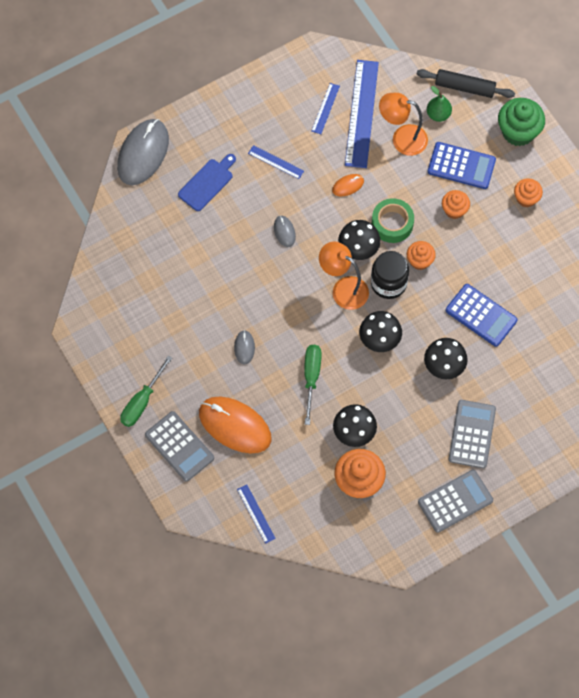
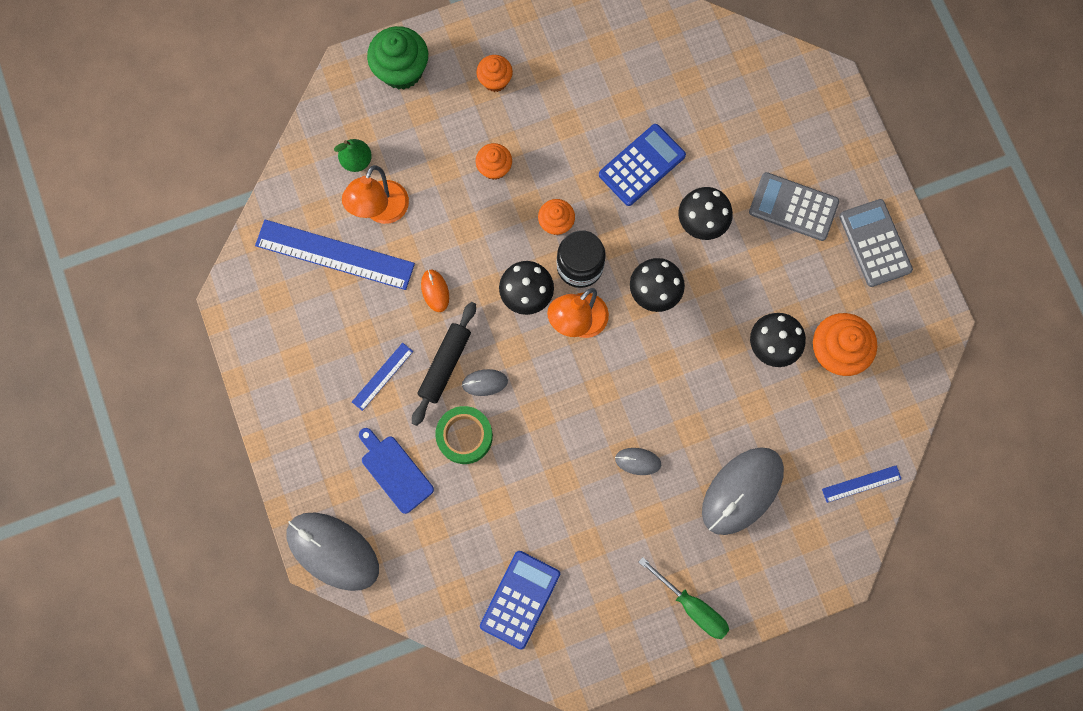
camera: 80 degrees left, 10 degrees up
(179, 446) = (760, 566): grey calculator -> none
(235, 426) = (742, 491): orange mouse -> grey mouse
(311, 377) = (691, 384): green screwdriver -> none
(325, 108) = (317, 299): blue ruler -> none
(392, 223) = (499, 246): green tape -> green tape (464, 436)
(461, 166) = (435, 147): blue calculator -> blue calculator (520, 599)
(464, 87) = (325, 121): black rolling pin -> black rolling pin (445, 365)

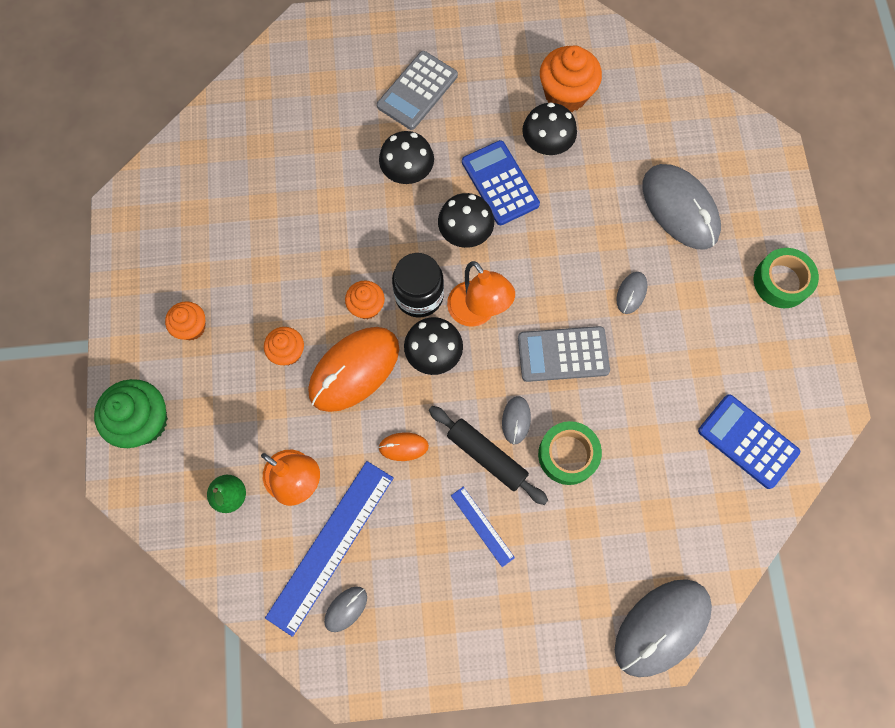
camera: 75 degrees left, 5 degrees down
(287, 282) = (346, 609): none -> grey mouse
(395, 471) = (589, 538): blue cutting board -> none
(493, 229) = (354, 370): none -> orange mouse
(642, 165) = (332, 211): blue calculator -> blue calculator (500, 183)
(692, 606) = (781, 281): green screwdriver -> green tape
(861, 483) = (693, 108): blue ruler -> none
(875, 243) = (472, 35): grey calculator -> grey calculator (563, 354)

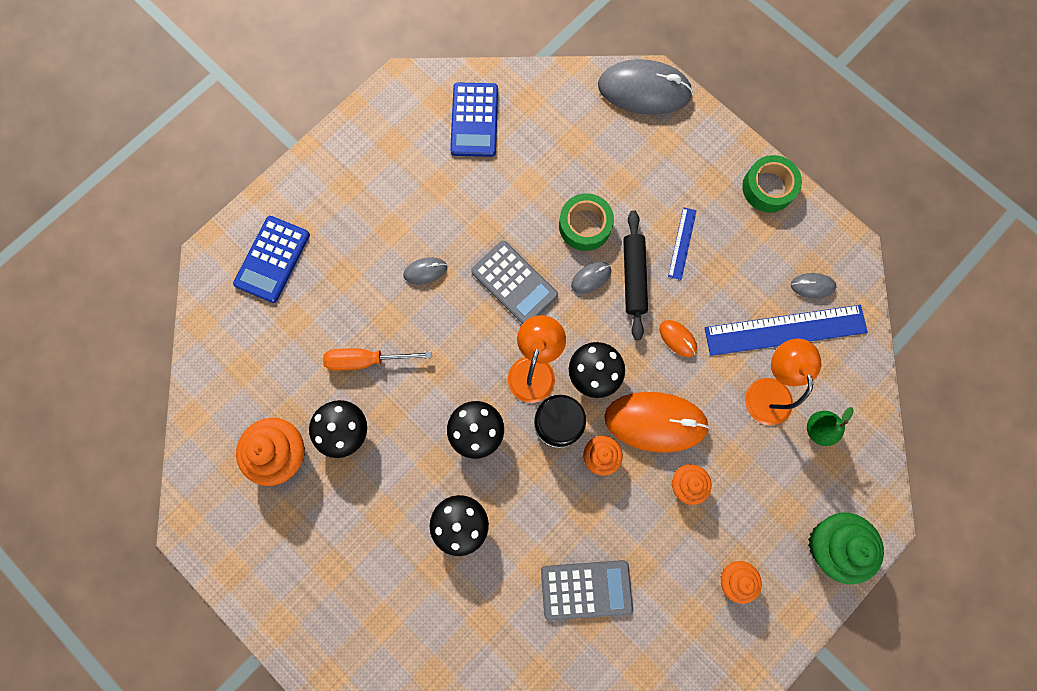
camera: 130 degrees left, 5 degrees up
(417, 91) = (376, 583): grey calculator -> grey calculator (586, 589)
(500, 183) = (410, 440): blue calculator -> blue calculator (272, 259)
(591, 197) = (366, 360): none -> orange screwdriver
(680, 208) = (323, 287): grey mouse -> none
(781, 281) = (329, 176): green tape -> green tape (768, 187)

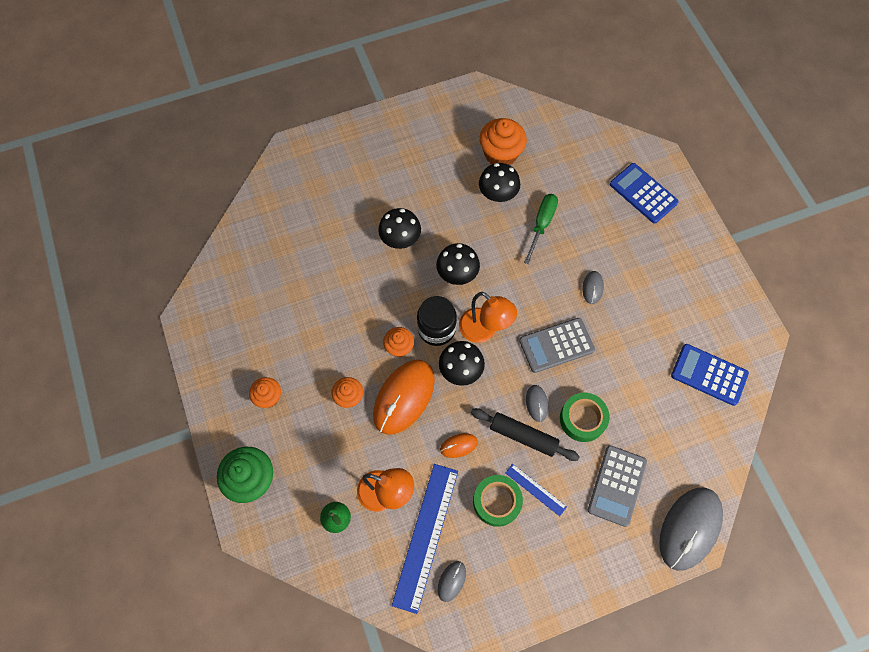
camera: 115 degrees right, 10 degrees down
(366, 360) = (541, 224): orange screwdriver -> green screwdriver
(586, 589) = (316, 297): grey calculator -> grey calculator (617, 485)
(768, 187) = (555, 592): green tape -> green tape (497, 502)

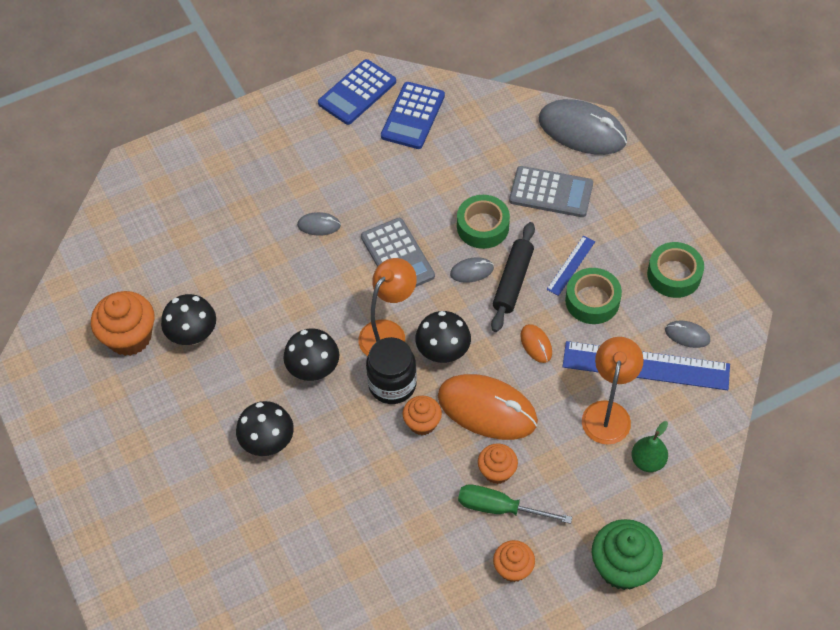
camera: 95 degrees left, 10 degrees down
(517, 583) = (674, 275): none -> green tape
(541, 224) = (235, 283): green screwdriver -> green screwdriver (500, 508)
(643, 193) = (185, 180): blue calculator -> blue calculator (357, 93)

